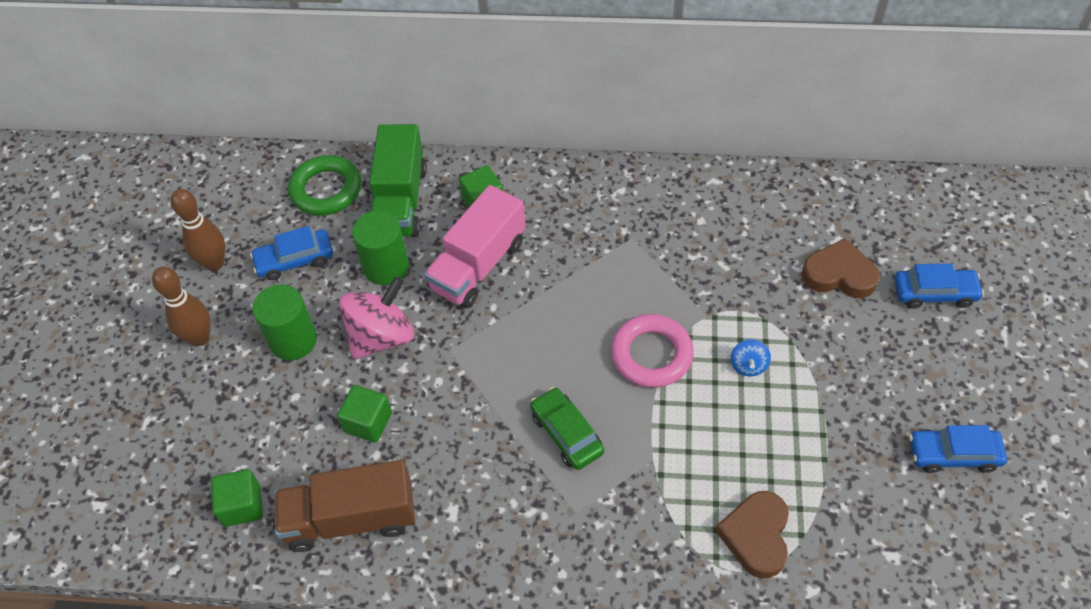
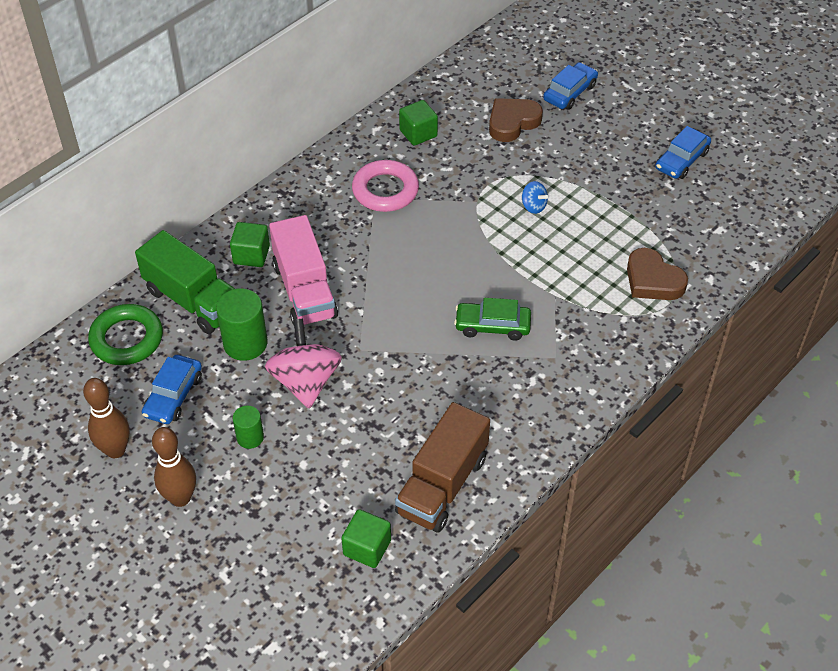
camera: 55 degrees left, 5 degrees down
(293, 340) = (250, 437): green cylinder -> green cylinder, size x0.58
(368, 422) = (372, 431): green cube -> green cube (418, 133)
(651, 355) = (477, 246): pink ring -> pink ring (385, 190)

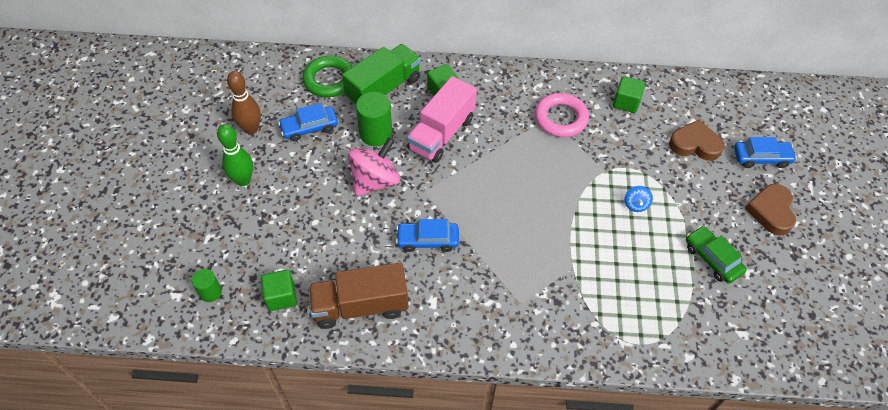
camera: 50 degrees right, 5 degrees up
(180, 498) = (243, 180): brown bowling pin -> green bowling pin
(193, 300) = (383, 88): green truck -> green truck turned 135 degrees counterclockwise
(250, 437) = (311, 183): green cylinder -> green cylinder (210, 292)
(492, 326) = (511, 249): green car -> green car (712, 259)
(653, 280) = (648, 320): brown heart -> brown heart (771, 211)
(681, 160) = (780, 266): blue car -> blue car (428, 240)

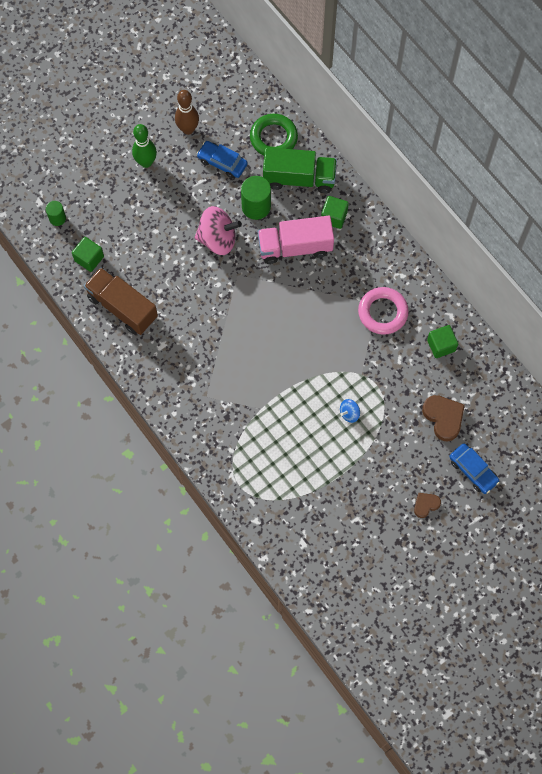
camera: 50 degrees right, 15 degrees up
(428, 240) = (202, 307): blue car -> none
(712, 259) = (347, 490): green car -> none
(771, 211) = (426, 505): brown heart -> brown heart, size x0.59

